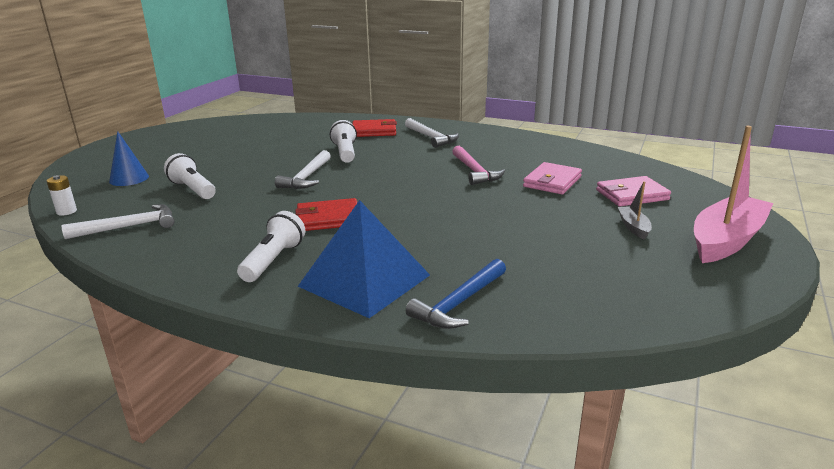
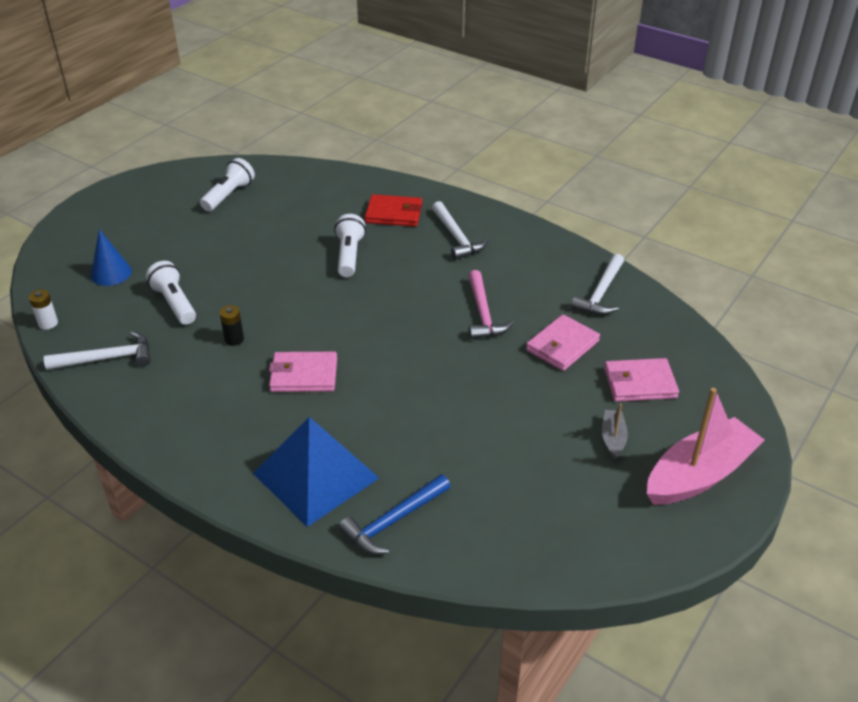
camera: 10 degrees right, 15 degrees up
(255, 204) = (234, 339): none -> black battery
(273, 260) = (237, 433): white flashlight -> white flashlight (229, 195)
(307, 177) = (297, 298): white hammer -> white hammer (600, 293)
(329, 218) = (304, 375): red wallet -> pink wallet

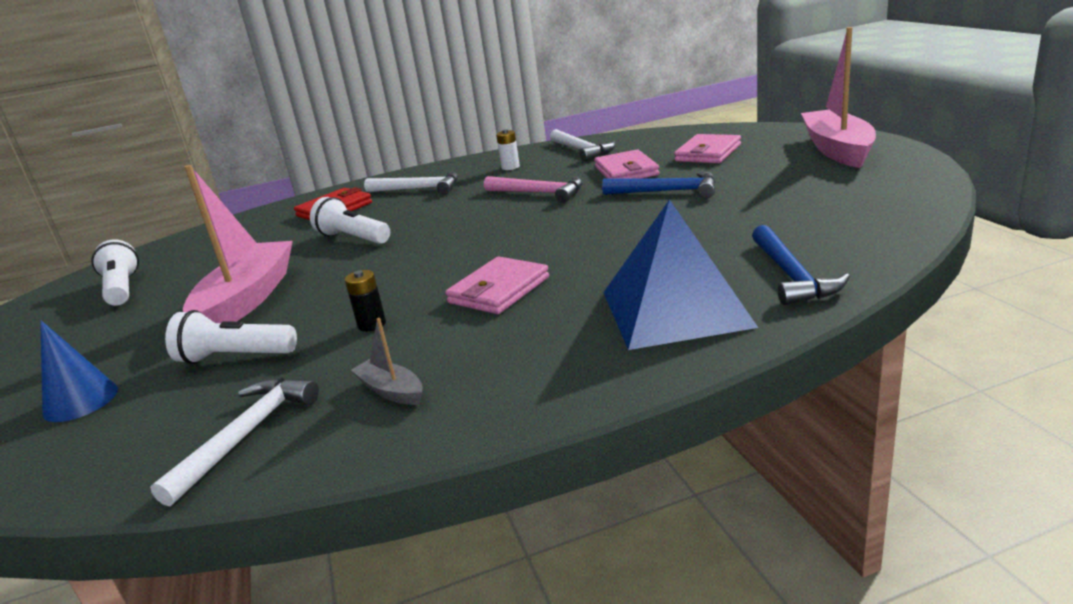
camera: 50 degrees left, 15 degrees down
(48, 323) = (69, 486): white battery -> white battery (510, 167)
(240, 262) = (247, 299): none -> pink boat
(525, 392) = (667, 192): none -> blue hammer
(613, 438) = (765, 170): grey boat -> grey boat (391, 391)

